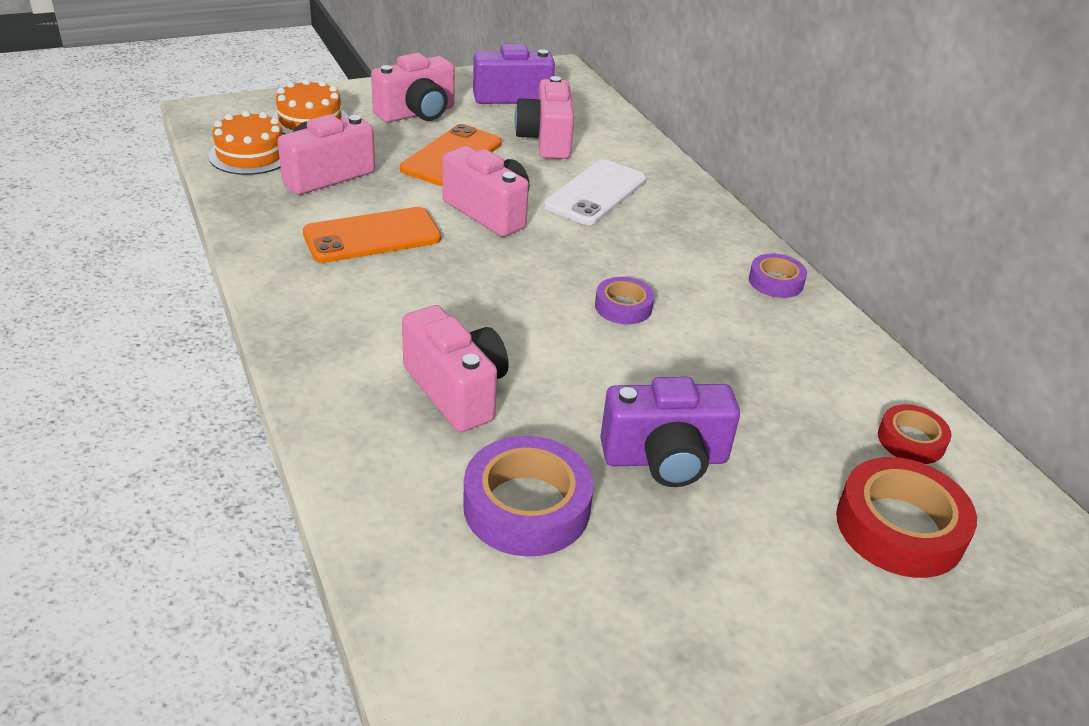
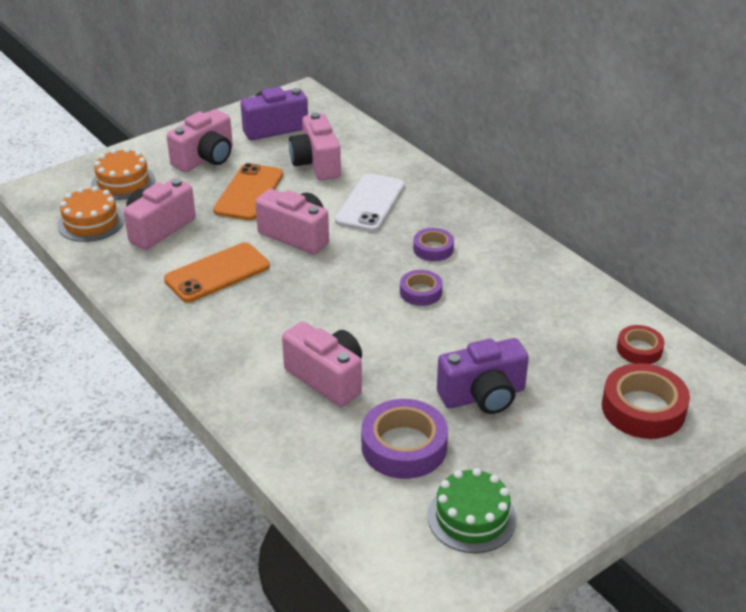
camera: 10 degrees left, 0 degrees up
(590, 638) = (471, 517): none -> green cake
(776, 281) = (522, 250): purple tape -> purple tape (433, 249)

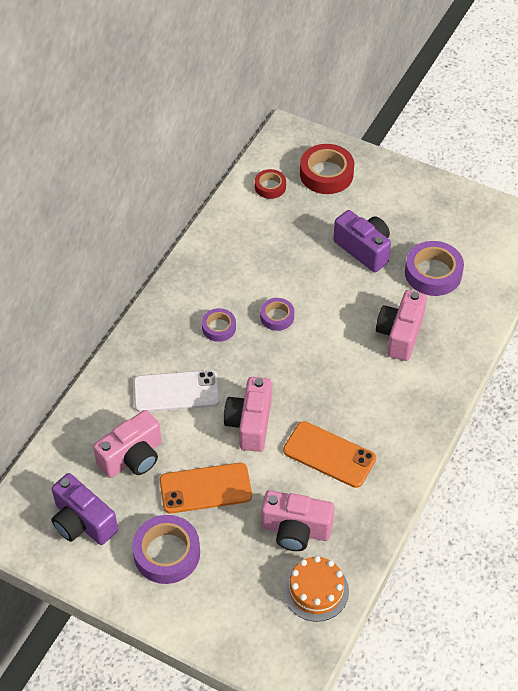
camera: 115 degrees left, 15 degrees up
(123, 182) = (241, 603): orange cake -> none
(205, 159) = (167, 553): pink camera -> purple tape
(471, 517) = (465, 225): green cake -> none

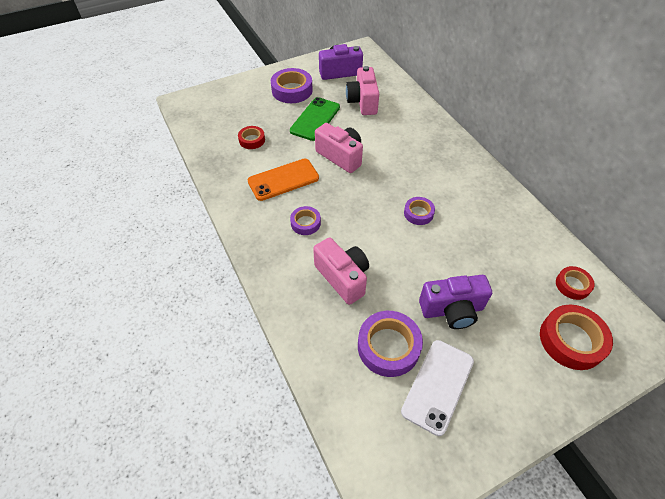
camera: 125 degrees right, 0 degrees up
(176, 391) = (394, 137): white phone -> white phone (438, 386)
(205, 488) = (315, 119): orange phone -> green phone
(219, 327) = (432, 178): purple tape -> purple tape (305, 223)
(295, 530) = (252, 140): pink camera -> red tape
(316, 590) = (210, 130): orange cake -> none

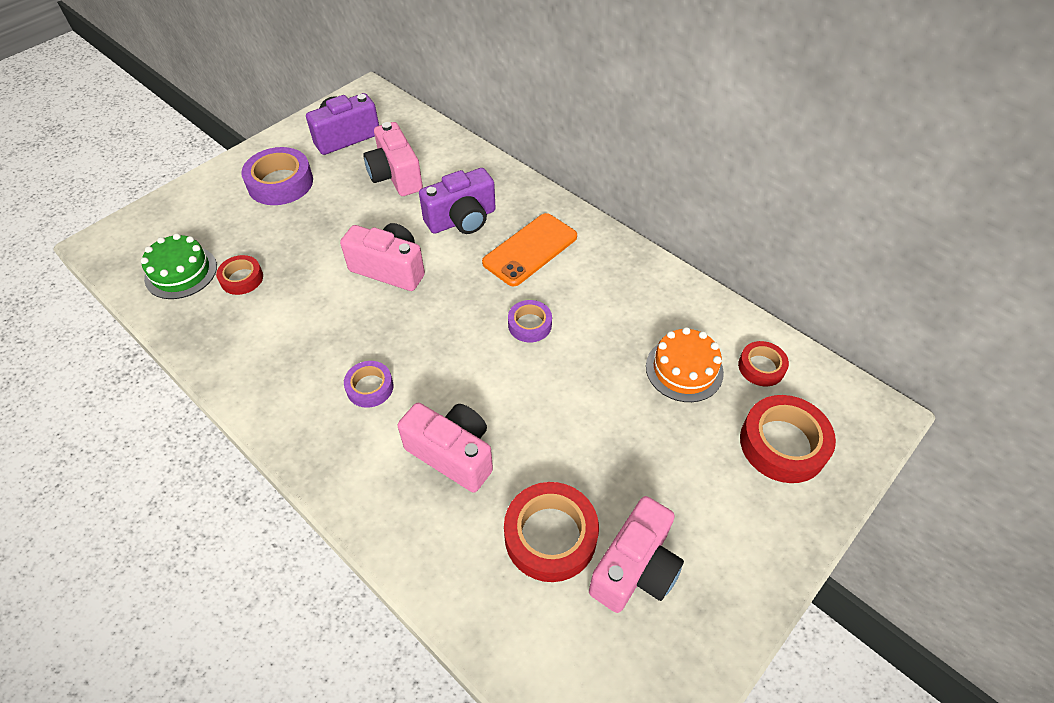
camera: 20 degrees left, 0 degrees up
(219, 128) = (181, 272): none -> green cake
(283, 180) = (313, 329): orange phone -> orange phone (530, 250)
(315, 119) = (331, 220): green phone -> none
(388, 346) = (550, 536): purple tape -> red tape
(438, 386) = (635, 569): white phone -> pink camera
(452, 310) = (619, 452): purple camera -> purple camera (462, 220)
(515, 270) = (684, 369): none -> orange cake

